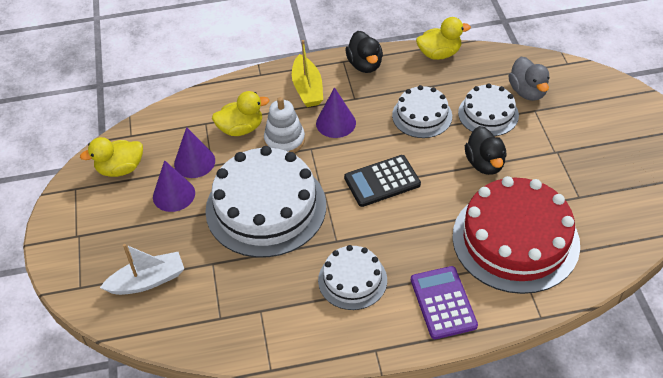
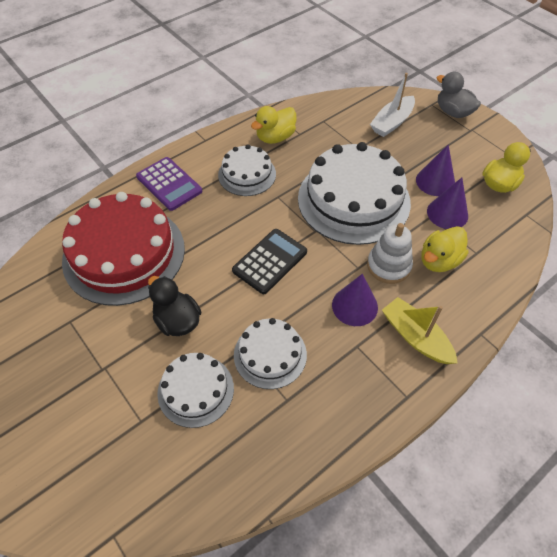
camera: 150 degrees right, 5 degrees up
(365, 65) = (378, 403): black duck -> none
(439, 54) = (297, 468): yellow duck -> yellow duck (275, 137)
(527, 92) = (157, 450): grey duck -> grey duck (453, 112)

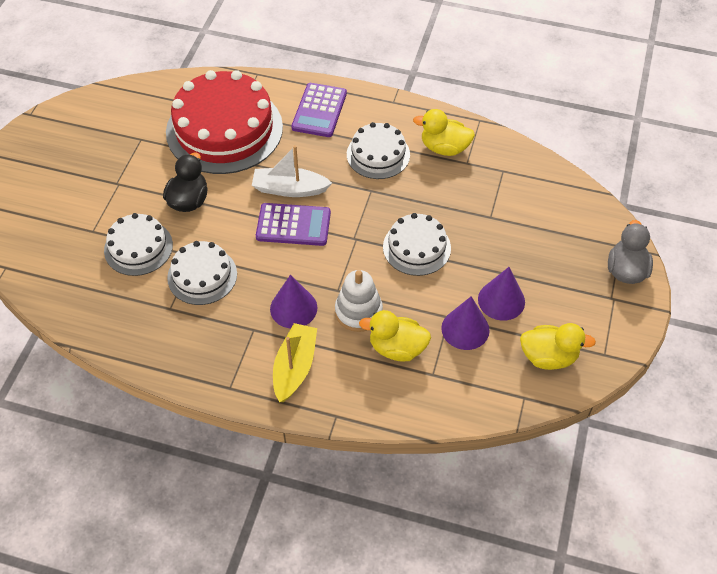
camera: 55 degrees right, 0 degrees up
(270, 261) = (293, 225): black calculator -> purple calculator
(353, 200) = (416, 247): white cake -> white cake, size x0.54
(392, 122) = (555, 226): white boat -> white boat (289, 189)

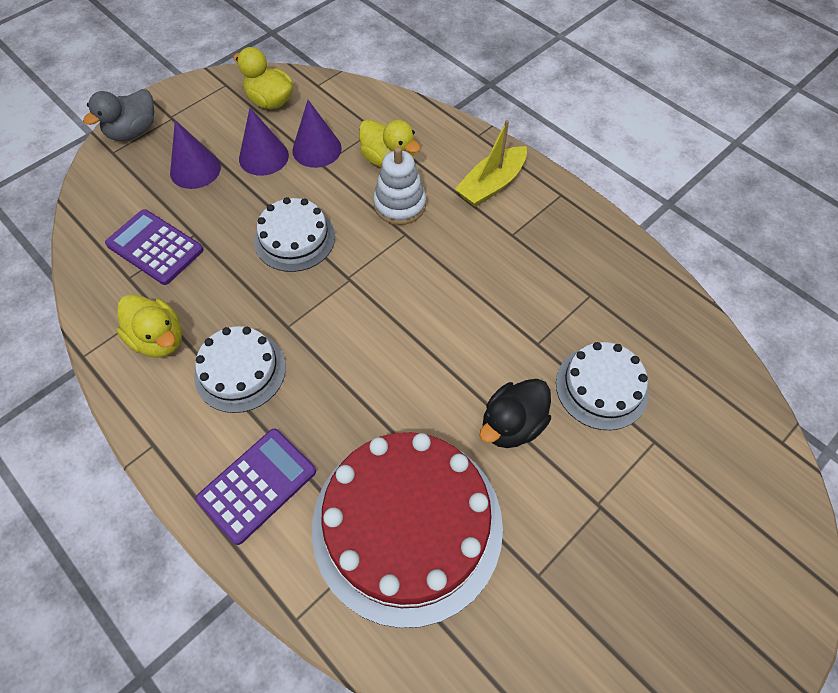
camera: 150 degrees left, 5 degrees up
(202, 275) = (539, 315): white cake -> none
(289, 189) = (378, 377): white boat -> none
(293, 225) = (404, 326): purple calculator -> purple calculator (155, 247)
(293, 308) = (460, 236): purple cone -> purple cone (195, 169)

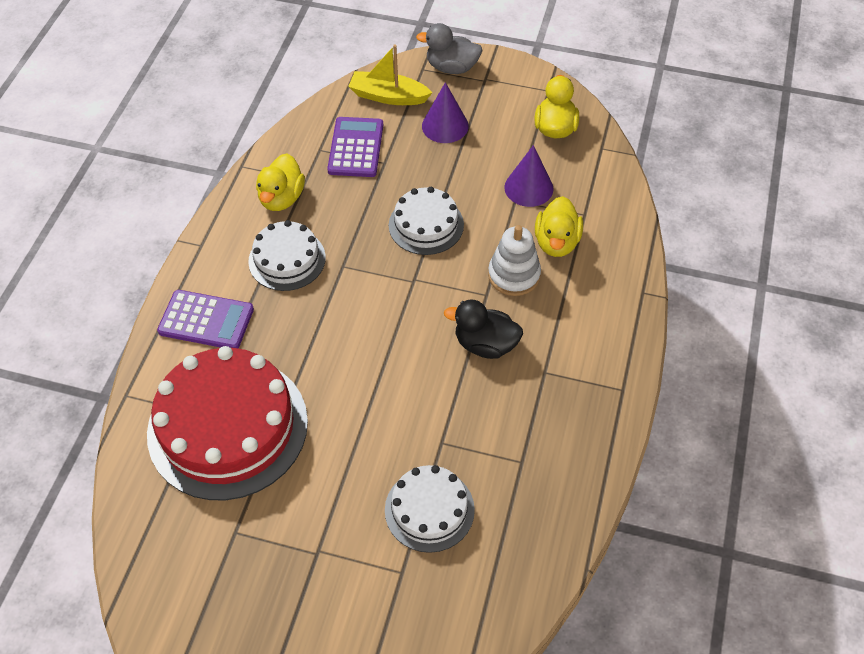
camera: 60 degrees right, 5 degrees down
(263, 157) = (492, 159): purple cone -> none
(491, 185) = (590, 330): yellow boat -> yellow boat (388, 96)
(512, 425) = (352, 458): black duck -> black duck (485, 344)

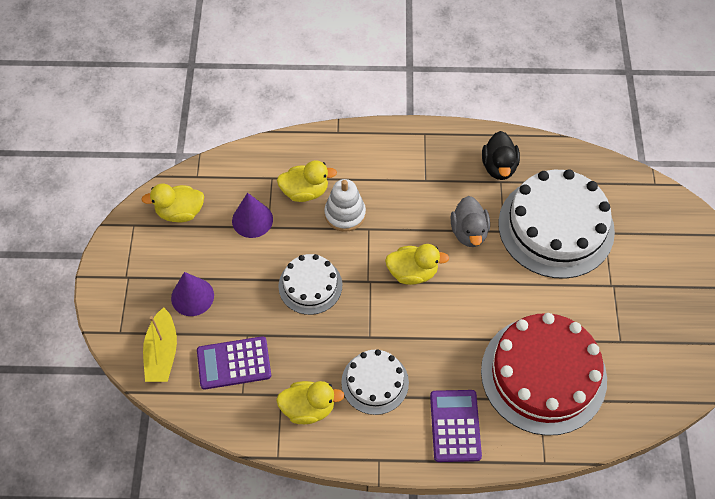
camera: 105 degrees left, 5 degrees up
(411, 325) = (412, 272): none -> yellow duck
(429, 509) = (556, 227): white cake -> white cake, size x1.87
(452, 67) = (114, 307): grey duck -> grey duck (469, 232)
(485, 344) = (414, 220): black duck -> black duck (499, 167)

